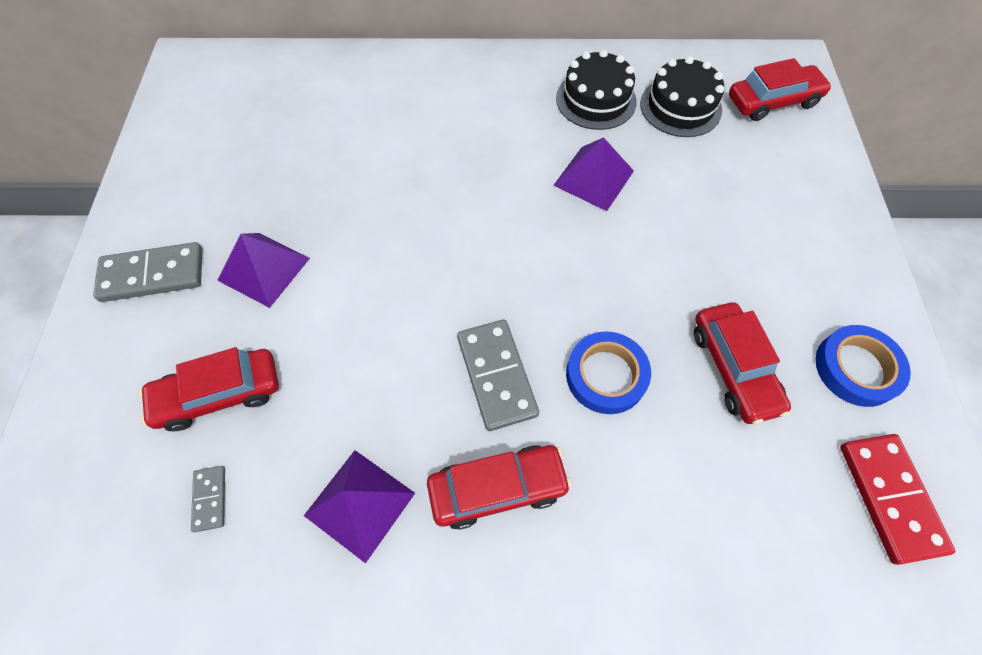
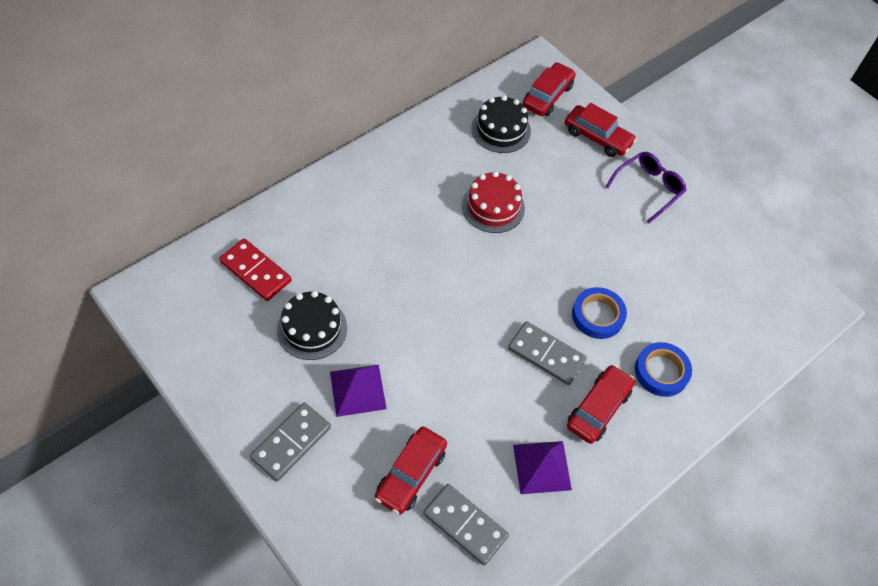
camera: 45 degrees left, 5 degrees down
(210, 499) = (465, 525): grey domino -> grey domino, size x1.96
(593, 178) = (493, 207): purple pyramid -> red cake
(596, 100) = (448, 154): black cake -> black cake (312, 328)
(733, 368) = (651, 269): red car -> red car (597, 137)
(819, 270) = (648, 188): none -> purple glasses
(856, 368) = (703, 231): blue tape -> blue tape (661, 371)
(890, 497) = (760, 284): red domino -> red domino (256, 271)

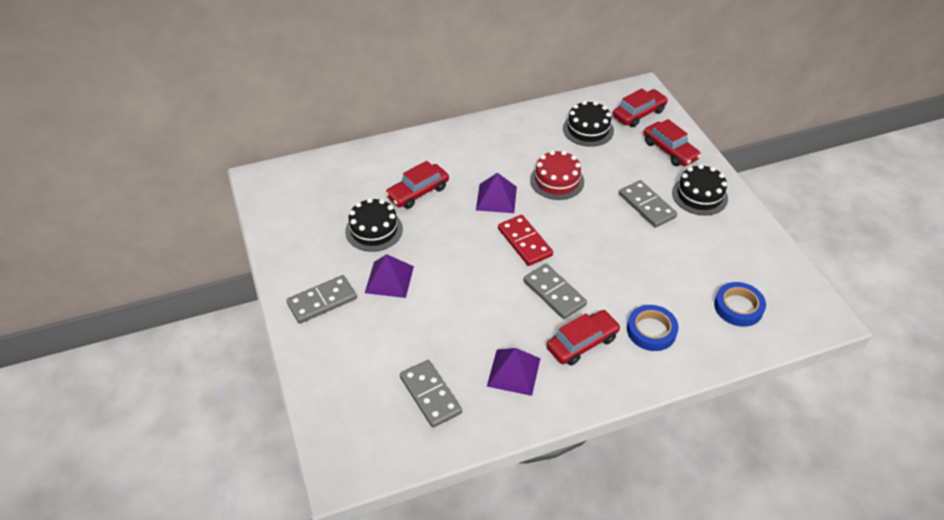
camera: 25 degrees right, 10 degrees down
(256, 271) = (350, 183): red domino -> red domino (525, 242)
(410, 474) = (403, 347): red car -> red car (417, 192)
(435, 247) = (496, 198): none -> purple pyramid
(597, 315) = (612, 276): blue tape -> blue tape (738, 307)
(600, 215) = (647, 206): none -> grey domino
(648, 188) = (699, 195): purple glasses -> black cake

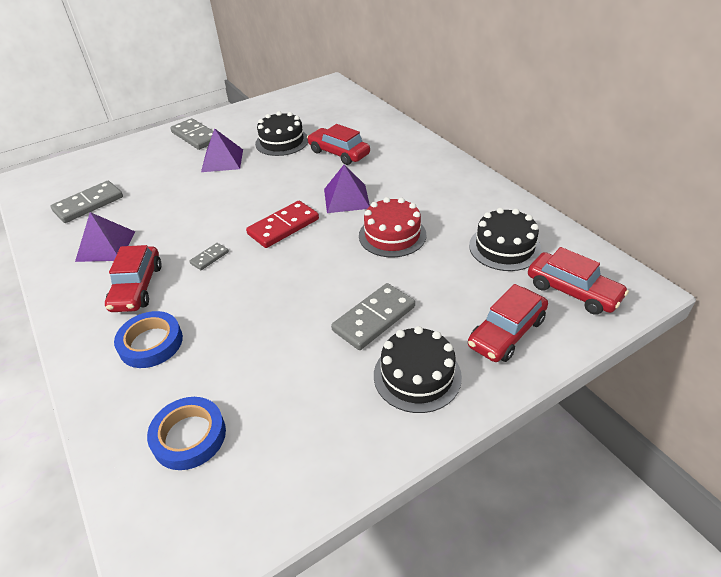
camera: 80 degrees right, 5 degrees down
(554, 293) = (209, 258): grey domino -> grey domino, size x0.51
(582, 343) = (137, 287): red car -> red car turned 45 degrees clockwise

